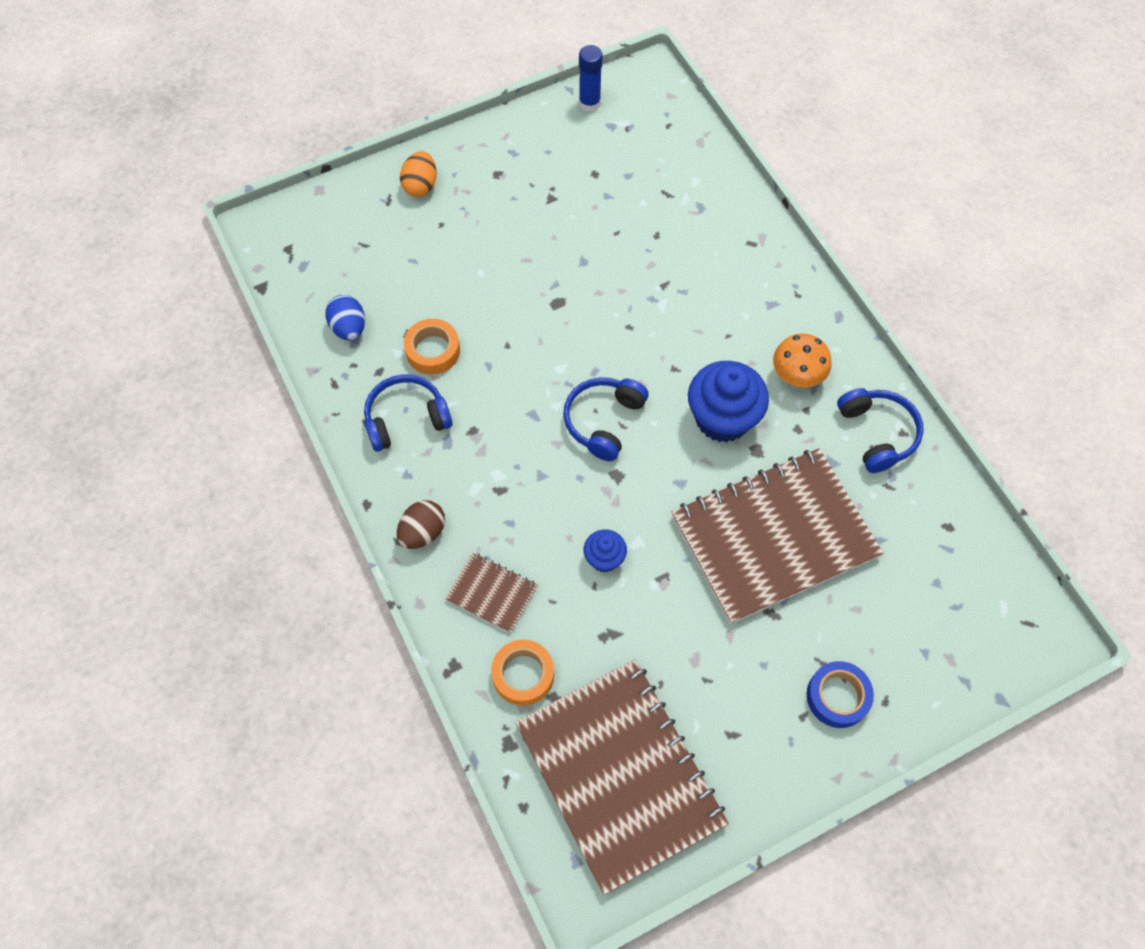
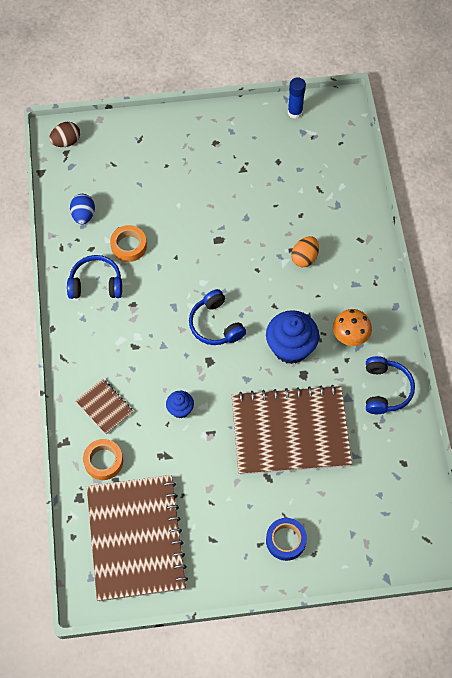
camera: 20 degrees right, 0 degrees up
(420, 185) = (163, 136): orange egg -> orange egg (304, 258)
(423, 532) = (78, 357): brown egg -> brown egg (66, 142)
(603, 421) = (215, 325): blue headphones -> blue headphones turned 75 degrees counterclockwise

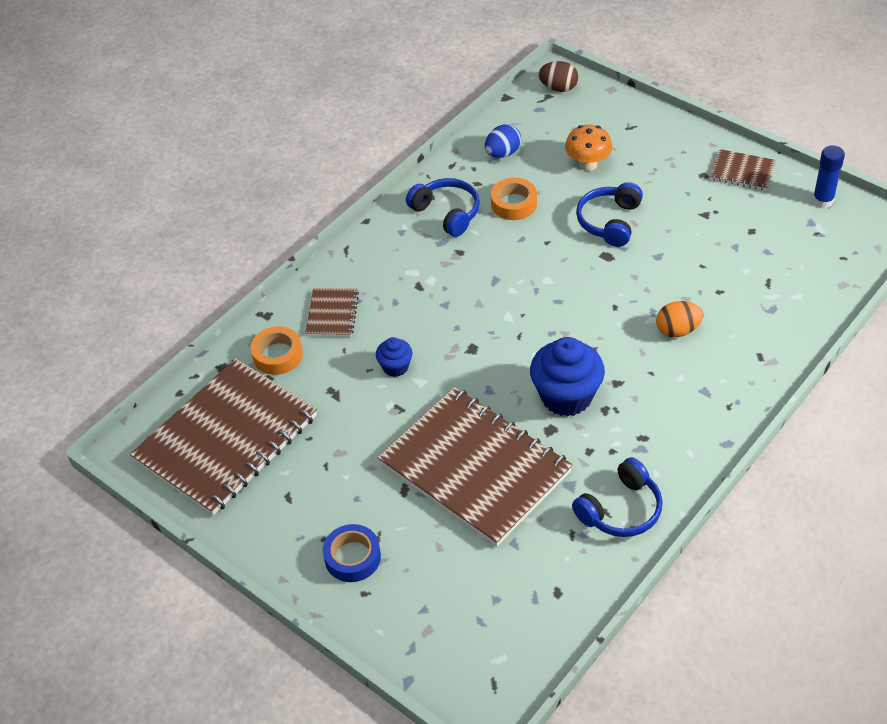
camera: 50 degrees right, 15 degrees down
(215, 325) = (515, 323): blue headphones -> blue headphones (609, 222)
(234, 124) = (742, 171): none -> brown notebook
(350, 336) = (641, 433): orange mushroom -> orange mushroom (588, 164)

